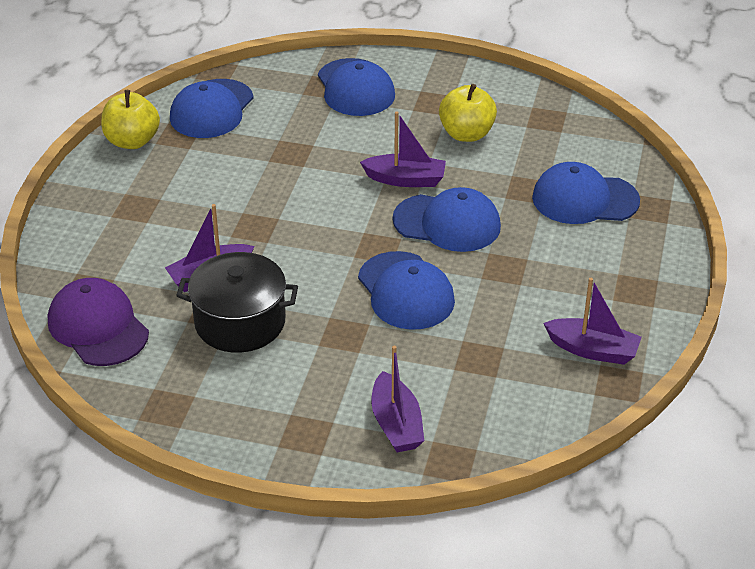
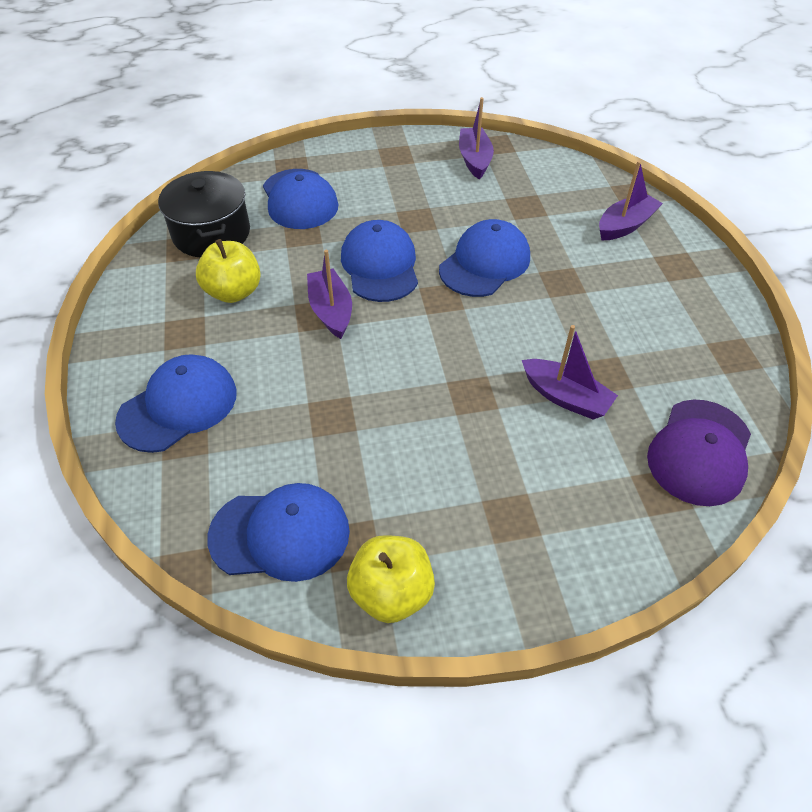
camera: 115 degrees left, 10 degrees up
(240, 322) = (604, 350): black pot -> black pot (211, 233)

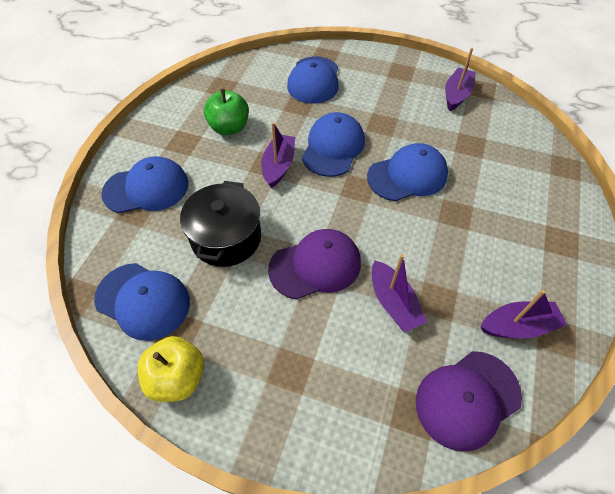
camera: 30 degrees right, 5 degrees up
(211, 233) = (244, 83): black pot -> black pot (226, 238)
(233, 292) = (229, 128): yellow apple -> green apple
(456, 398) = (315, 265): none -> purple cap
(625, 225) = (540, 190): purple boat -> purple boat (518, 326)

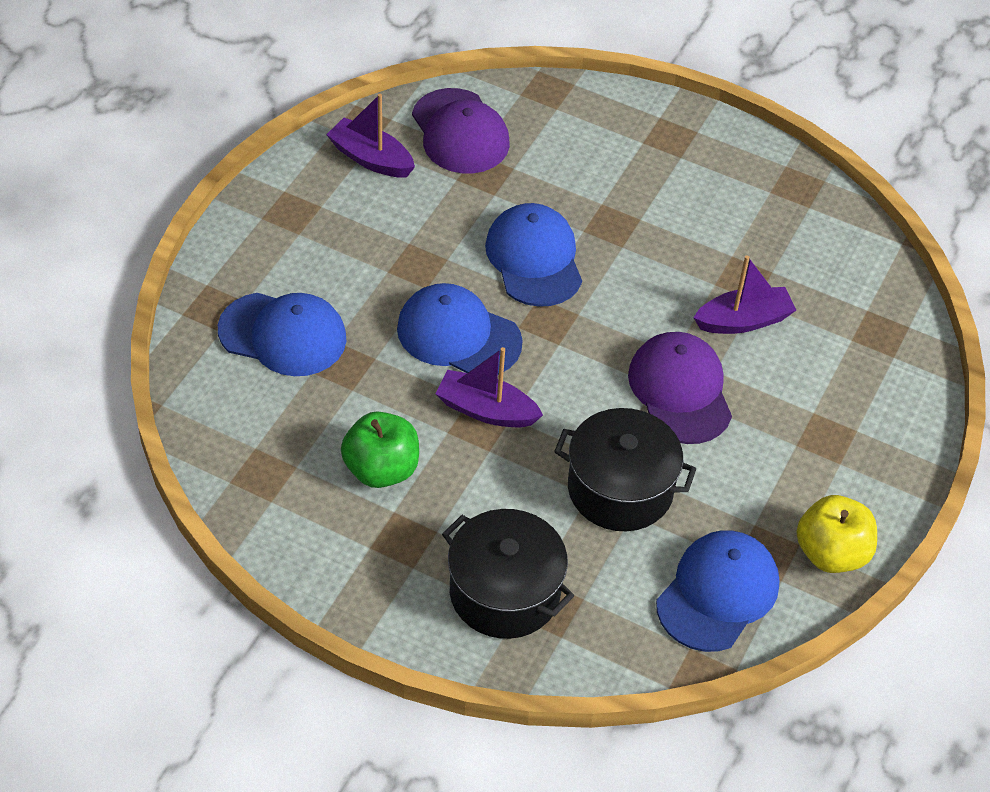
camera: 85 degrees left, 5 degrees down
(146, 188) = (504, 592): blue cap -> black pot
(467, 399) = (867, 284): purple cap -> purple cap (460, 132)
(518, 326) = (783, 215): purple boat -> none

